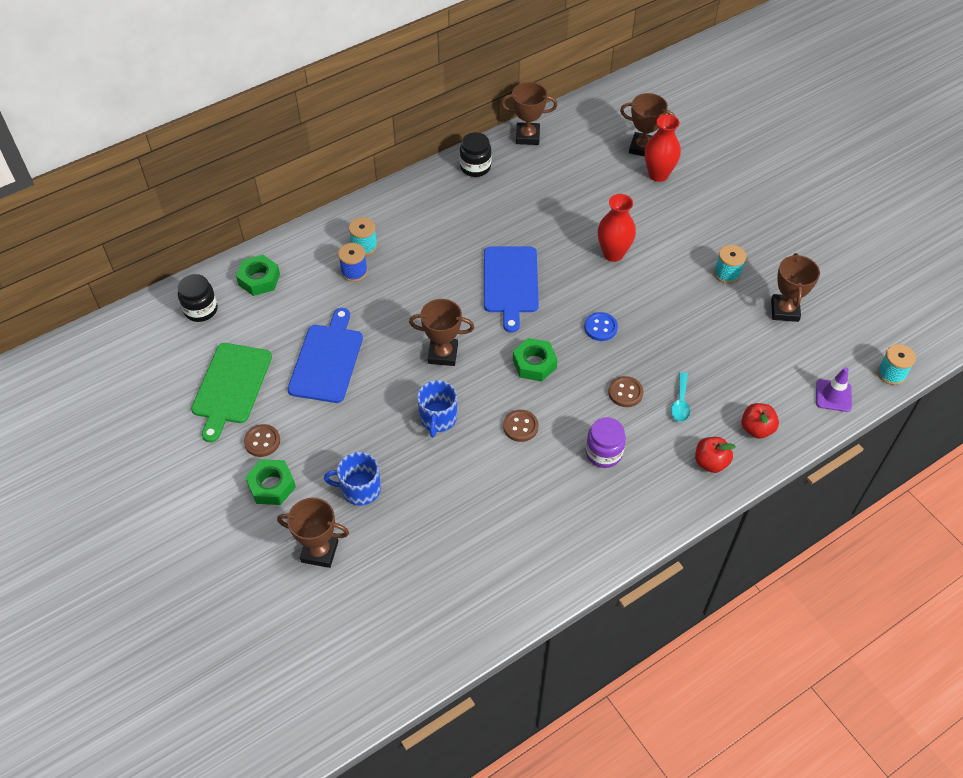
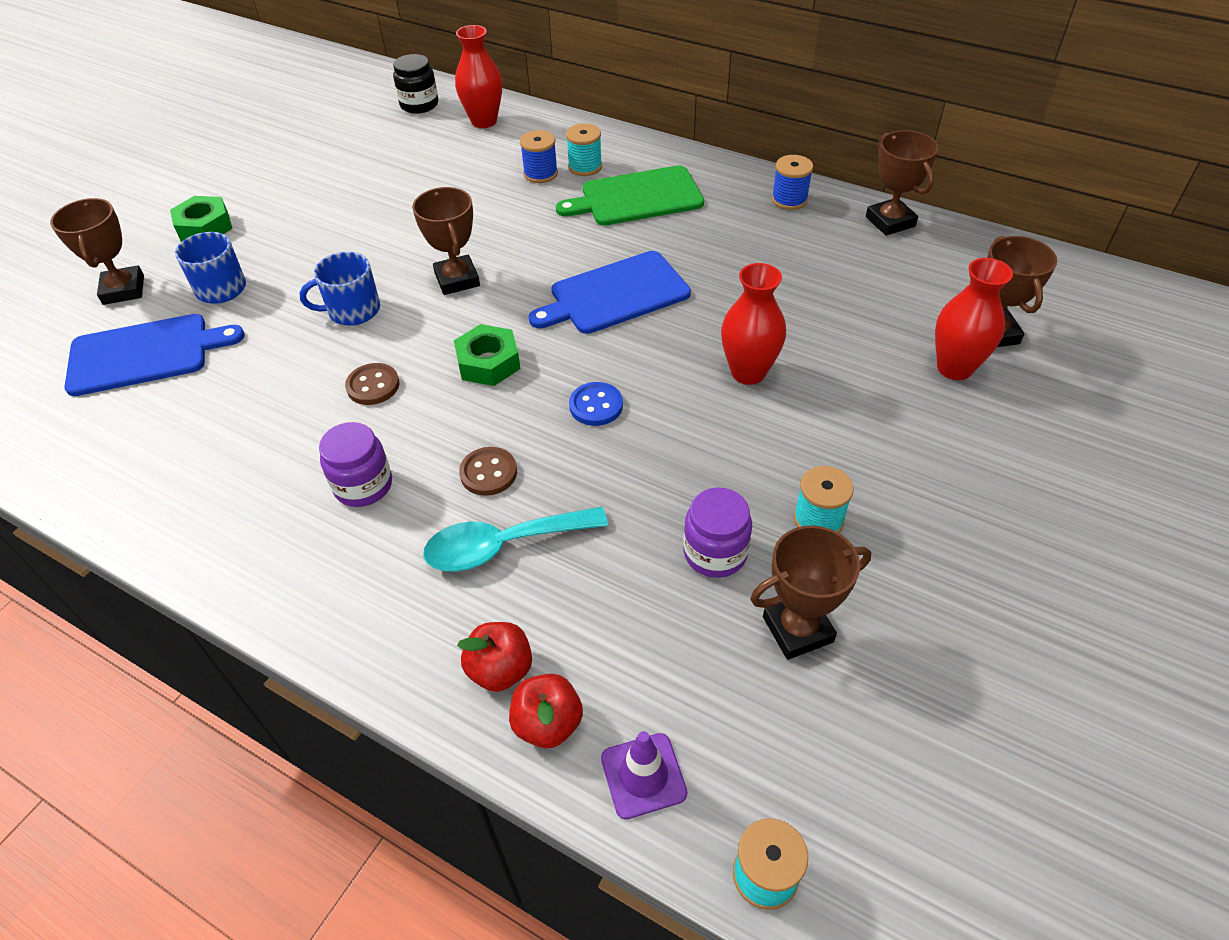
camera: 65 degrees right, 5 degrees down
(231, 386) = (327, 156): green cutting board -> green cutting board (636, 197)
(259, 279) = (484, 121): green nut -> red vase
(262, 441) = (262, 200): brown button -> none
(327, 360) = (397, 201): blue cutting board -> blue cutting board (145, 354)
(475, 167) = (789, 199): black jar -> blue spool
(680, 403) = (503, 545): turquoise spoon -> turquoise spoon, size x1.70
(710, 462) = (399, 624): red apple -> red apple (548, 723)
(728, 321) = (715, 553): none -> purple jar

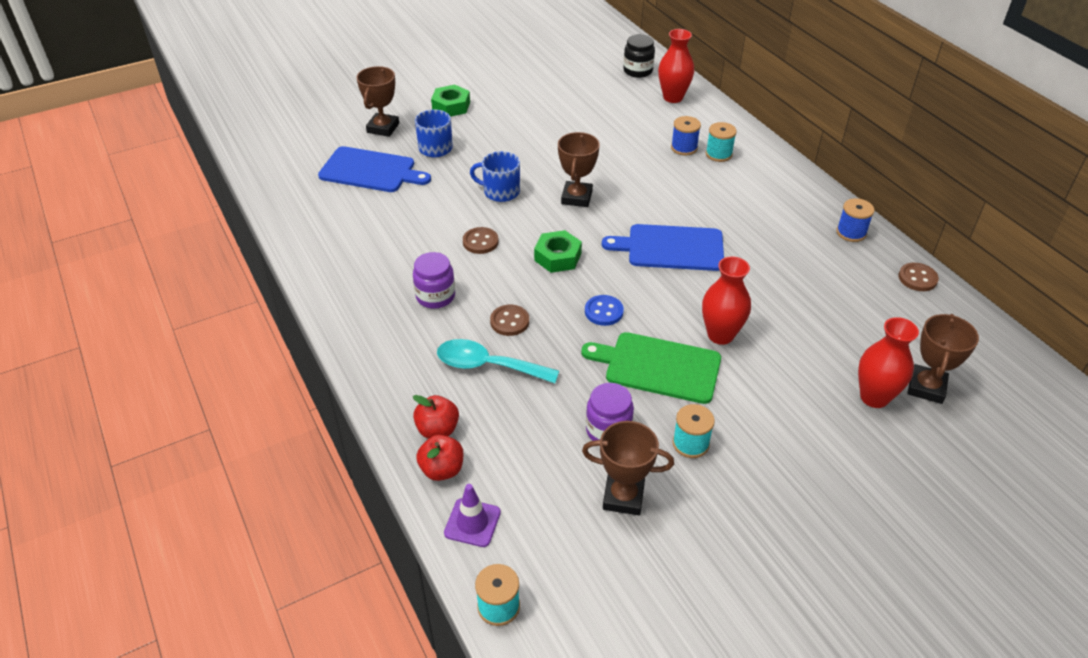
camera: 30 degrees right, 5 degrees down
(636, 197) = (738, 189): green cutting board -> green cutting board (658, 367)
(890, 221) = (917, 278): brown trophy -> brown button

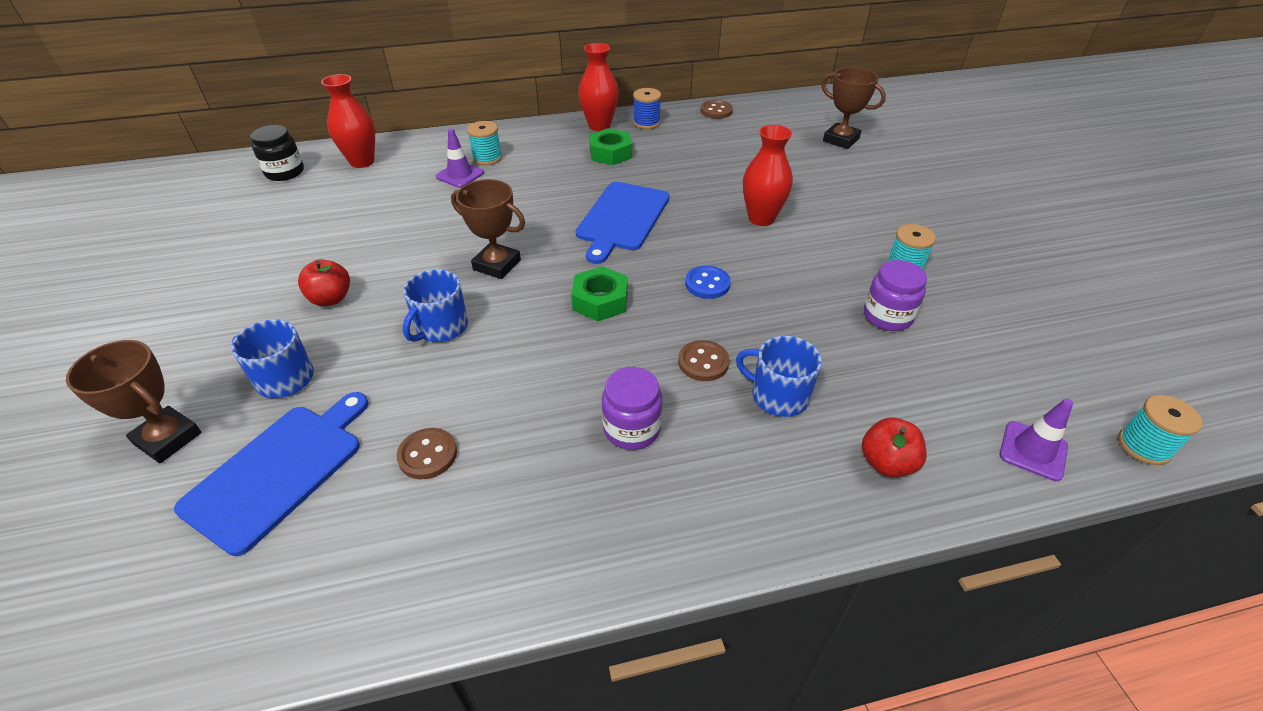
camera: 75 degrees left, 0 degrees up
(442, 469) = (954, 468): red apple -> red apple (331, 298)
(451, 106) = (190, 345): green nut -> green nut (610, 153)
(480, 242) = (537, 364): brown button -> brown button (427, 455)
(487, 365) = (778, 395): turquoise spoon -> blue mug
(623, 497) = (977, 324): brown trophy -> none
(658, 367) = (799, 264): green cutting board -> none
(684, 148) = (460, 175): blue spool -> purple traffic cone
(874, 397) = (850, 163): red vase -> red vase (599, 126)

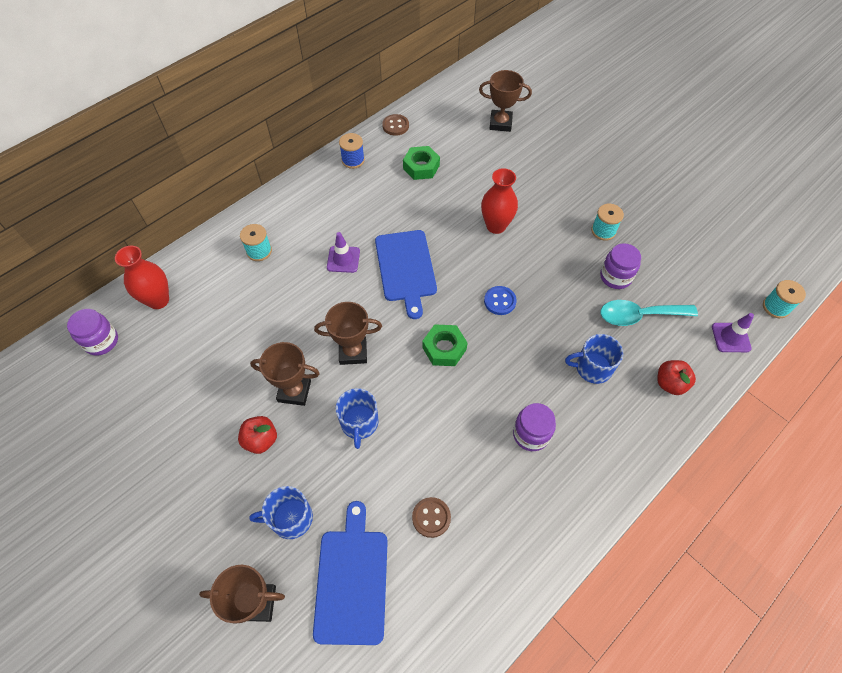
camera: 30 degrees left, 15 degrees up
(285, 172) = (101, 341): black jar -> purple jar
(405, 273) = (294, 391): none -> brown trophy
(460, 175) = (253, 279): purple traffic cone -> purple traffic cone (343, 259)
(599, 126) = (320, 178): red vase -> none
(610, 153) = (350, 205): green nut -> green nut (421, 167)
(703, 362) = (538, 365): brown button -> none
(892, 368) = (639, 315): none -> turquoise spoon

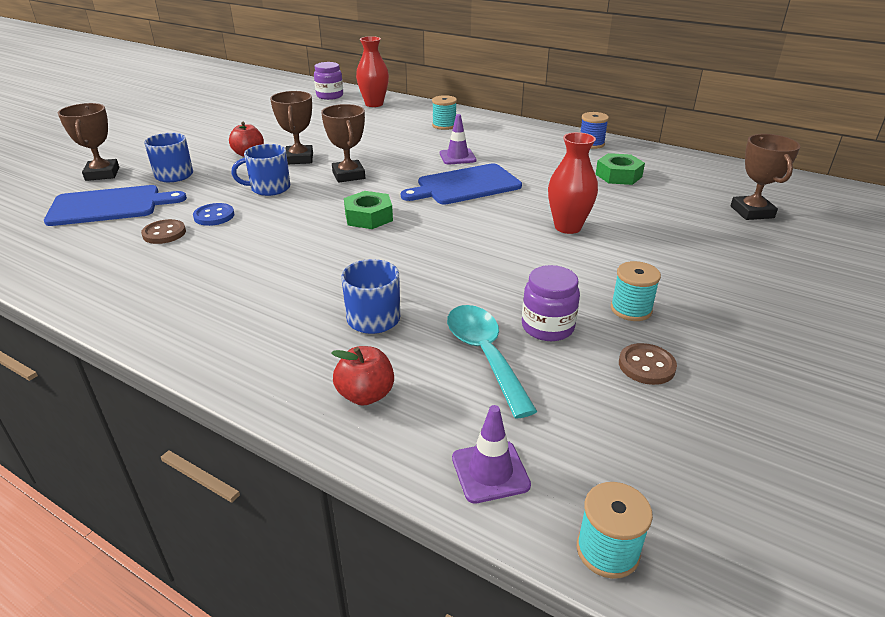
camera: 75 degrees right, 25 degrees down
(395, 126) = (666, 156): brown button -> brown button (646, 366)
(500, 301) = (450, 241): blue button -> blue button (214, 216)
(531, 434) = (264, 280): purple jar -> none

